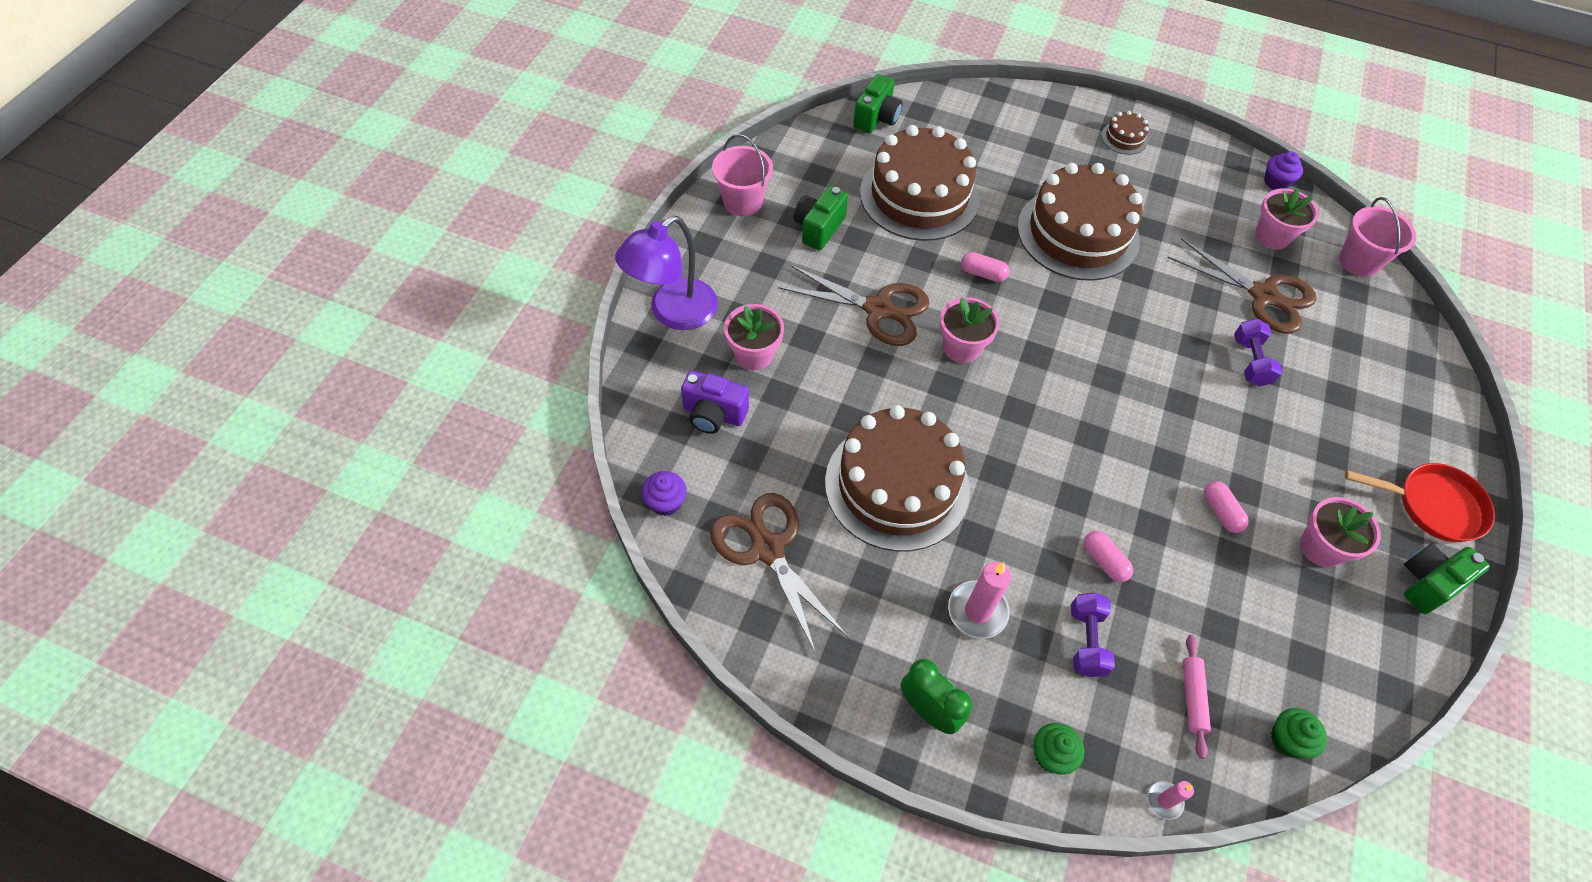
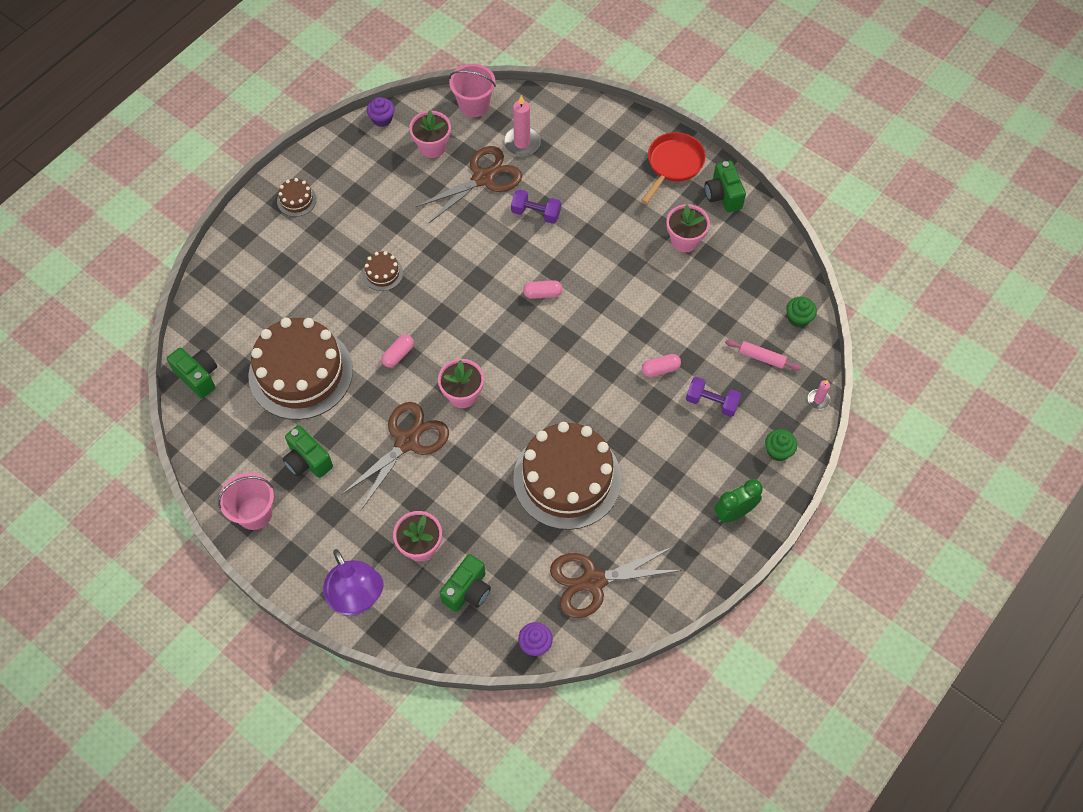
camera: 70 degrees left, 5 degrees up
(713, 414) = (467, 590): purple camera -> green camera
(977, 611) = (675, 459): pink candle -> pink candle (522, 143)
(1078, 233) = (382, 273): brown cake -> brown cake, size x0.41
(1220, 512) = (644, 285): pink capsule -> pink capsule (542, 294)

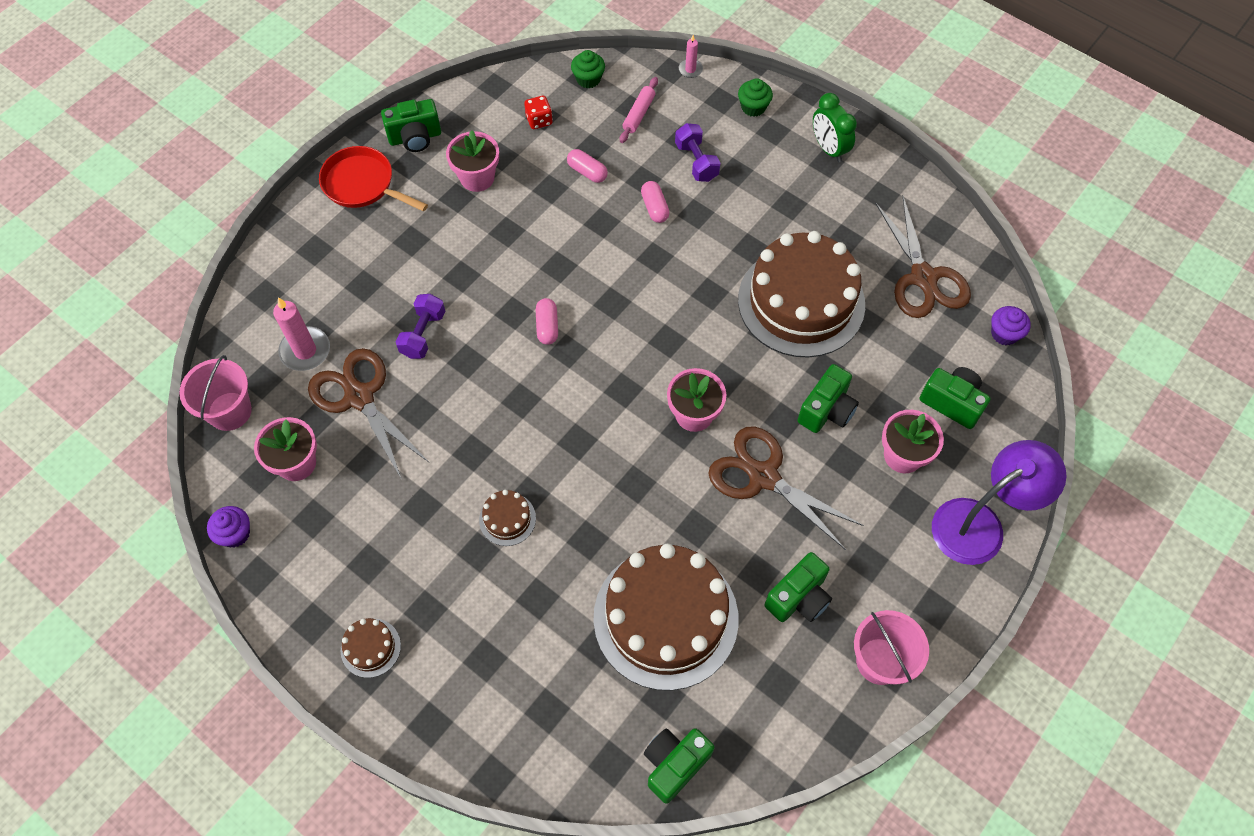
camera: 90 degrees left, 0 degrees up
(398, 355) = (636, 493): pink capsule -> pink capsule (587, 172)
(463, 491) = (826, 410): none -> green camera
(711, 402) = (696, 162): purple dumbbell -> purple dumbbell turned 45 degrees counterclockwise
(748, 282) = (539, 120): none -> red dice

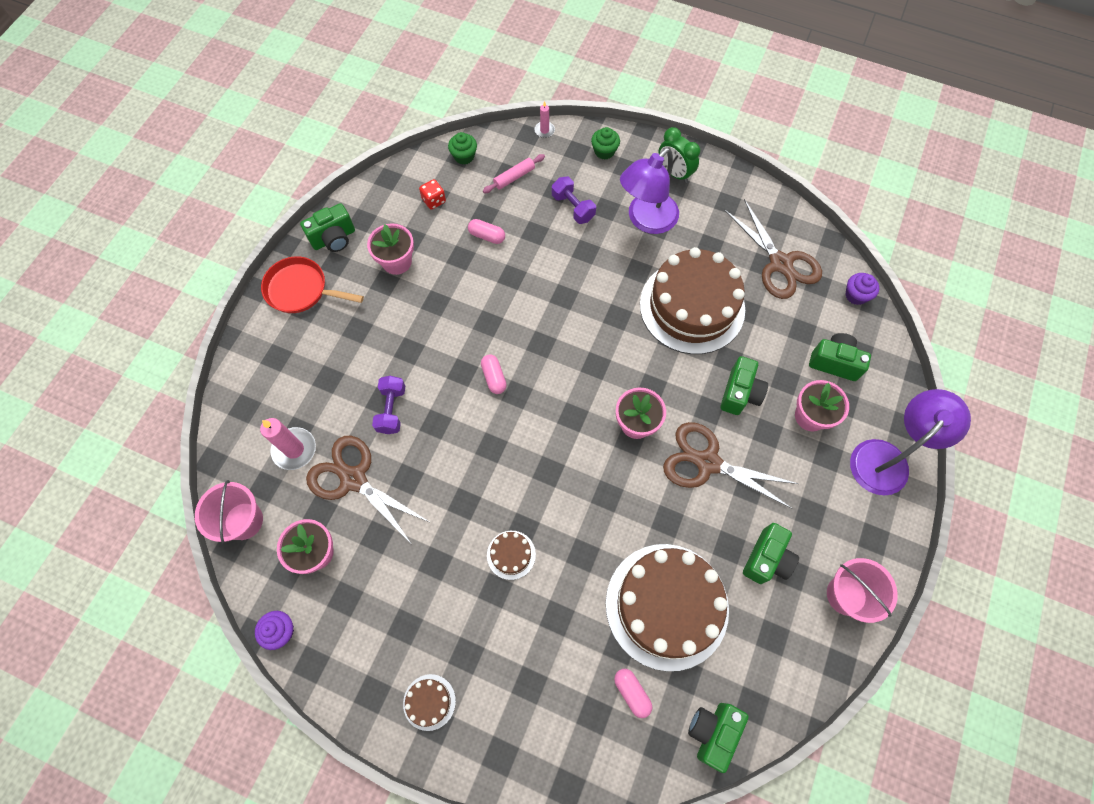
camera: 15 degrees left, 5 degrees up
(639, 114) = (514, 177): pink rolling pin -> pink rolling pin turned 45 degrees clockwise
(655, 207) = (551, 254): pink capsule -> pink capsule (632, 692)
(777, 194) = (646, 220): none -> purple lamp

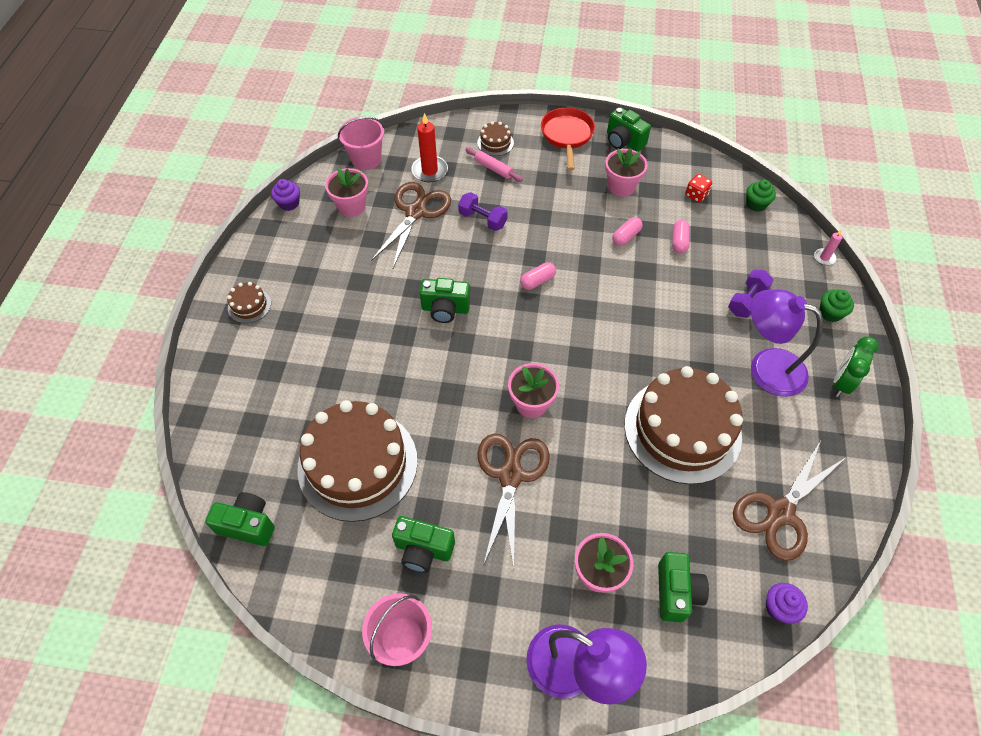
camera: 75 degrees right, 10 degrees down
(294, 449) = (429, 171): pink candle -> red candle
(392, 409) = (482, 219): purple dumbbell -> purple dumbbell turned 45 degrees clockwise
(511, 555) = (378, 332): brown cake -> brown cake (495, 143)
(514, 177) = (755, 247): pink rolling pin -> pink rolling pin (493, 168)
(632, 692) = (275, 450): pink capsule -> pink capsule (626, 237)
(740, 393) = (599, 494): green camera -> green camera (445, 309)

